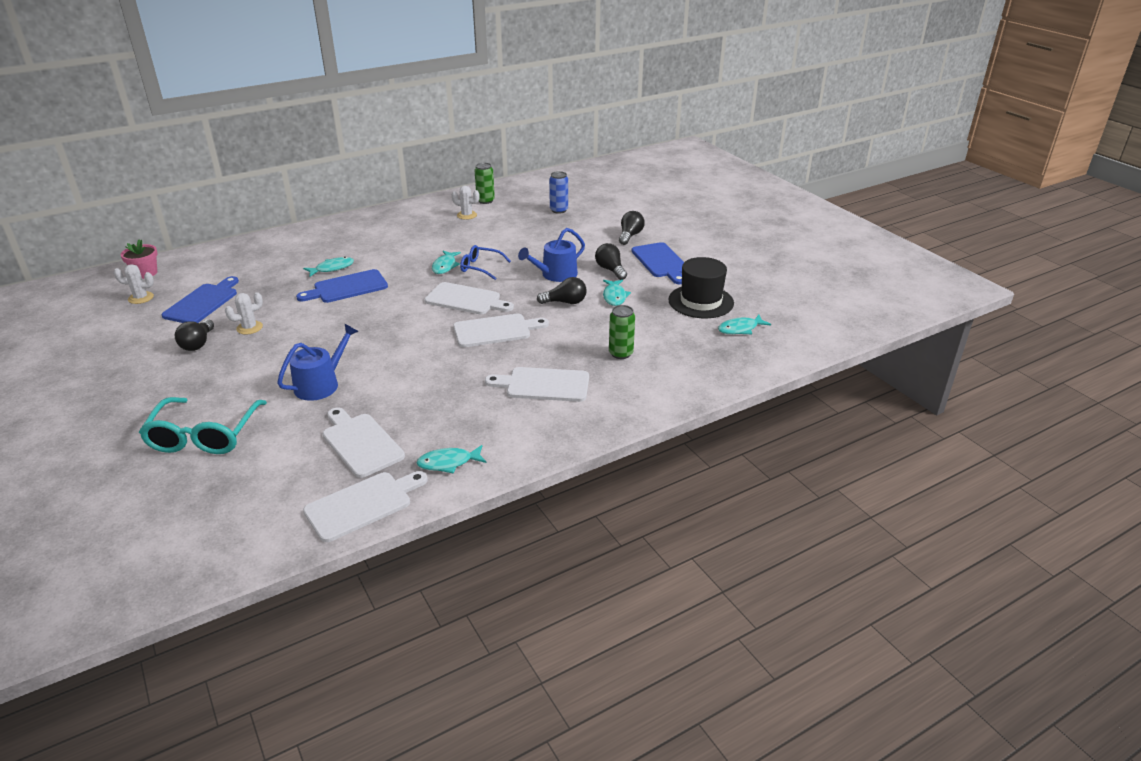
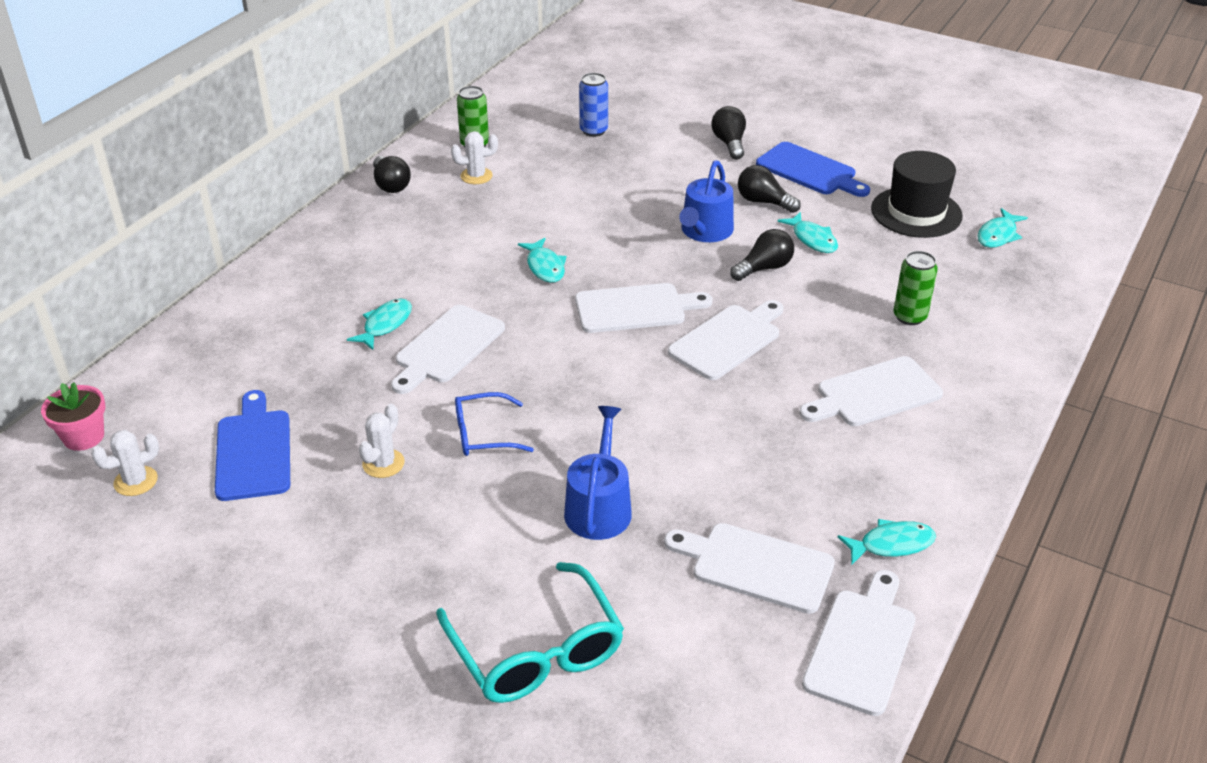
camera: 30 degrees left, 5 degrees up
(198, 344) = (336, 519): black light bulb -> black light bulb (391, 185)
(347, 287) = (447, 347): blue cutting board -> white cutting board
(448, 463) = (891, 544): turquoise fish -> turquoise fish turned 150 degrees counterclockwise
(480, 267) = (595, 253): blue glasses -> blue glasses (483, 434)

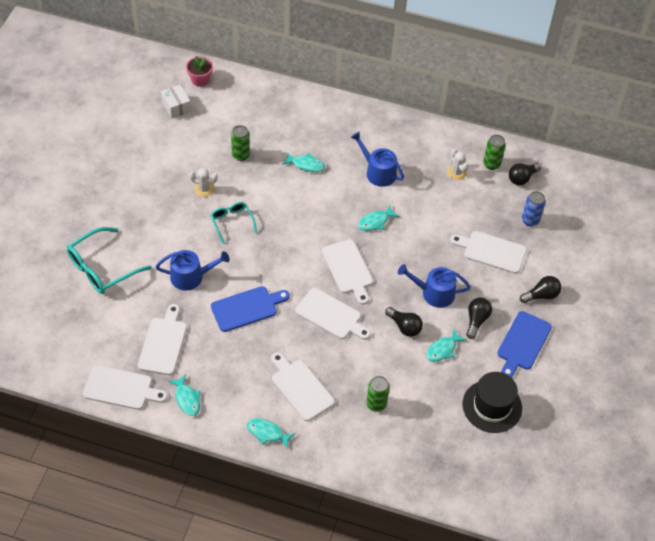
camera: 75 degrees right, 15 degrees up
(136, 481) = (176, 107): white cactus -> white box
(253, 451) = (203, 140): blue cutting board -> blue cutting board (247, 308)
(320, 403) = (240, 155): none -> green can
(391, 185) = (434, 135): black light bulb -> black light bulb (522, 178)
(439, 249) = (377, 172): none -> blue watering can
(447, 347) = (294, 194): white cutting board -> white cutting board (491, 251)
(483, 434) = (232, 222): blue glasses -> turquoise glasses
(998, 235) = (479, 454): turquoise fish -> turquoise fish (267, 433)

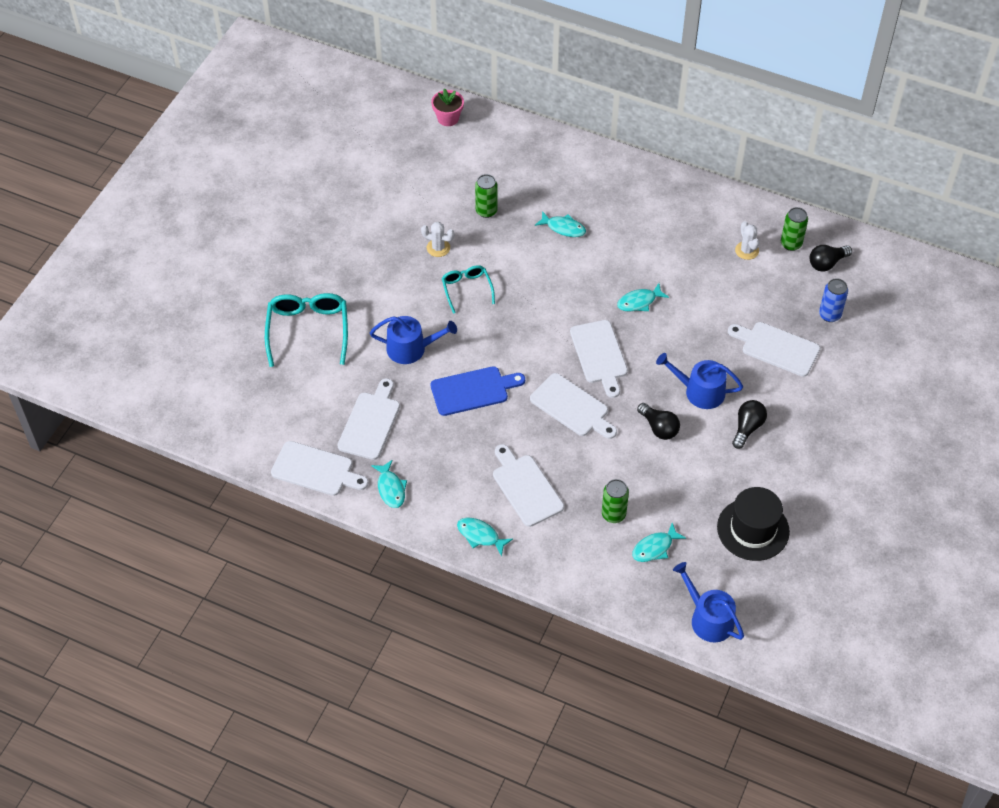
camera: 10 degrees right, 0 degrees up
(102, 268) = (308, 330): turquoise glasses -> turquoise glasses turned 120 degrees clockwise
(176, 107) = (416, 148): white box -> none
(377, 172) = (649, 243): blue watering can -> blue watering can (708, 618)
(443, 349) = (702, 458): turquoise fish -> turquoise fish (655, 548)
(523, 343) = (801, 459): blue cutting board -> none
(541, 295) = (831, 405): black light bulb -> none

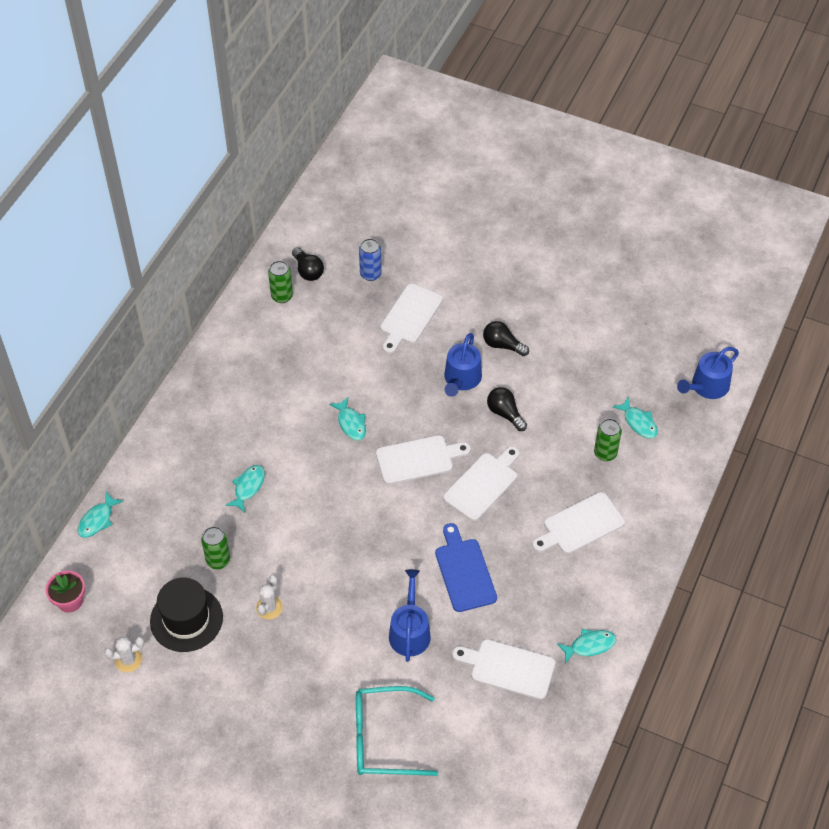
camera: 90 degrees left, 0 degrees up
(316, 470) = (571, 719): white cutting board -> none
(467, 289) = (329, 579): turquoise glasses -> none
(480, 536) = (638, 564): turquoise fish -> turquoise fish (97, 520)
(659, 428) = (505, 413): black light bulb -> black light bulb turned 90 degrees counterclockwise
(746, 250) = (288, 331): white cactus -> white cactus (128, 660)
(753, 529) = (612, 348): black hat -> black hat (186, 619)

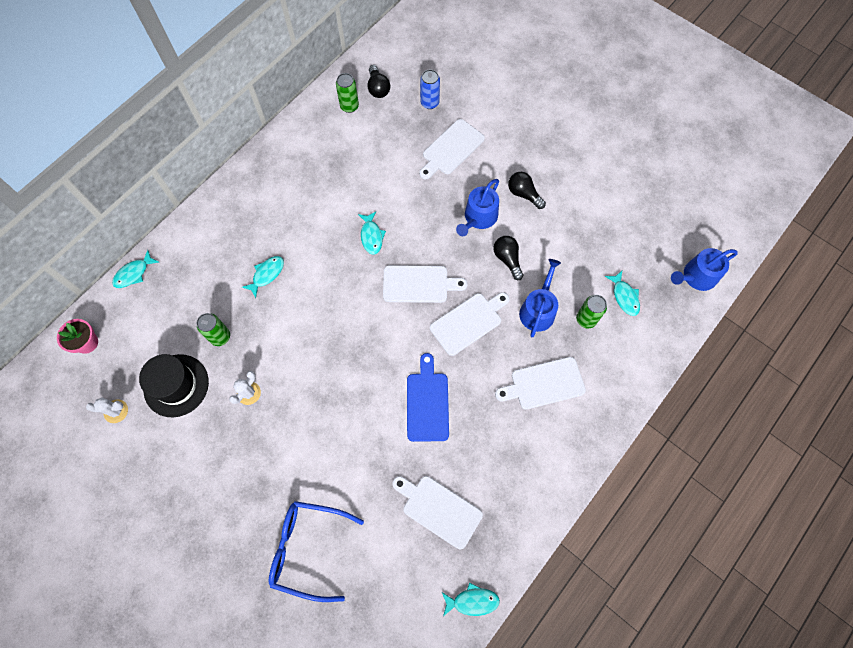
camera: 15 degrees right, 15 degrees up
(384, 738) = (308, 549): turquoise glasses -> blue glasses
(410, 631) = (362, 448): blue watering can -> blue watering can (538, 309)
(589, 645) = (519, 507): turquoise fish -> turquoise fish (472, 601)

